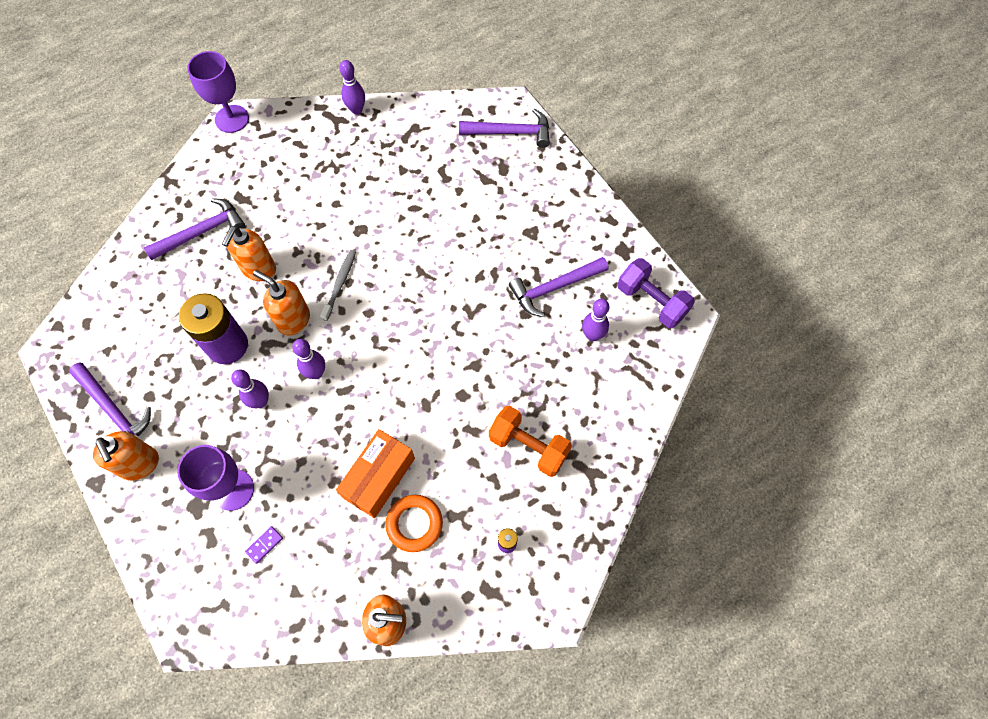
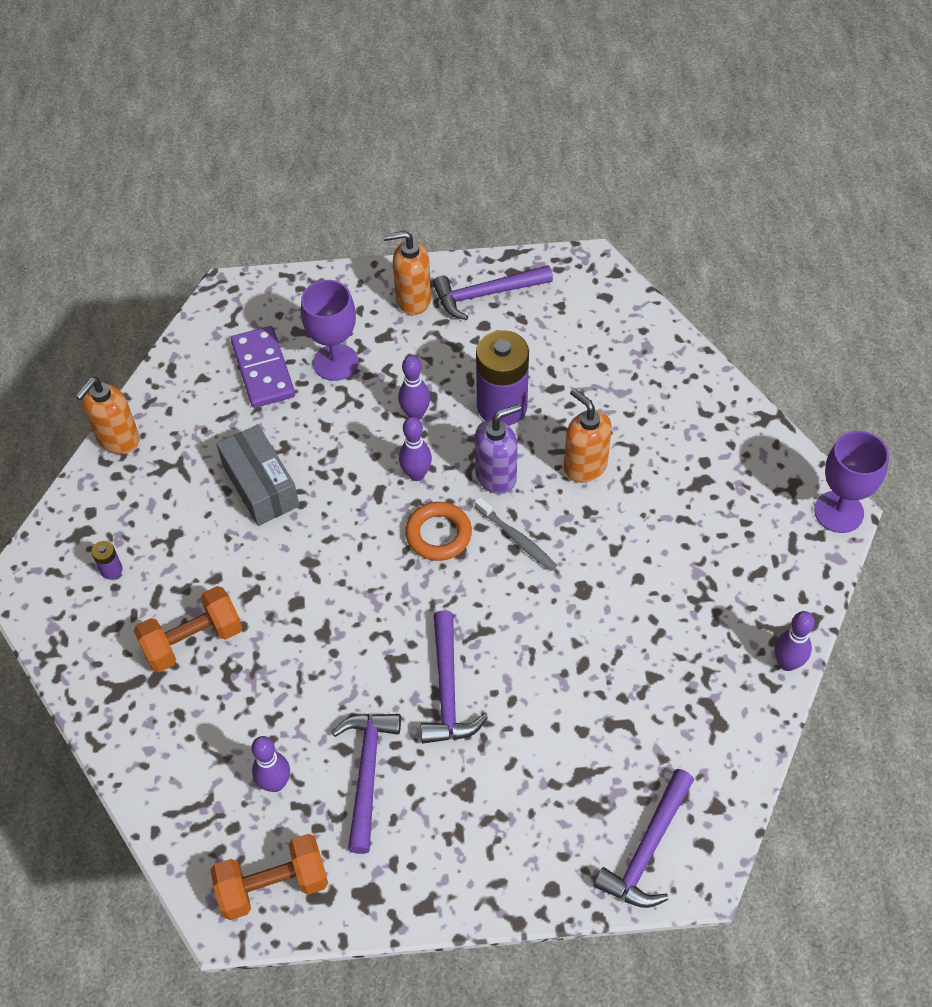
camera: 120 degrees right, 10 degrees down
(202, 232) = (670, 428): purple hammer -> purple hammer (447, 690)
(264, 545) = (263, 369): purple domino -> purple domino, size x2.38
(293, 320) = (496, 476): orange soap dispenser -> purple soap dispenser
(379, 478) = (260, 486): orange box -> grey box
(414, 524) = (192, 497): orange ring -> orange ring (438, 534)
(651, 301) = (273, 885): purple dumbbell -> orange dumbbell

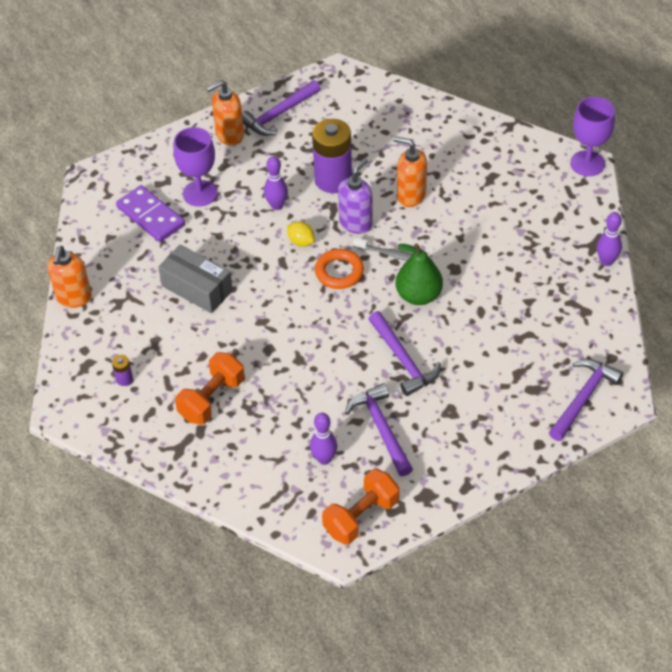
camera: 25 degrees left, 5 degrees down
(416, 474) = (301, 241): purple bowling pin -> yellow lemon
(517, 608) = (418, 295): none -> green pear
(647, 849) = (583, 398): purple hammer -> purple hammer turned 150 degrees counterclockwise

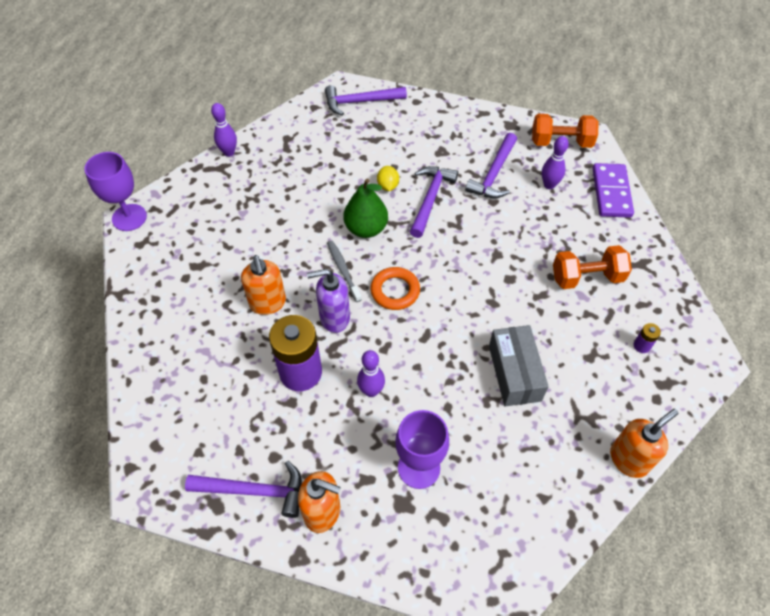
camera: 135 degrees left, 5 degrees up
(151, 216) = (485, 485): purple domino -> purple domino (611, 192)
(301, 241) = (392, 340): yellow lemon -> yellow lemon (388, 186)

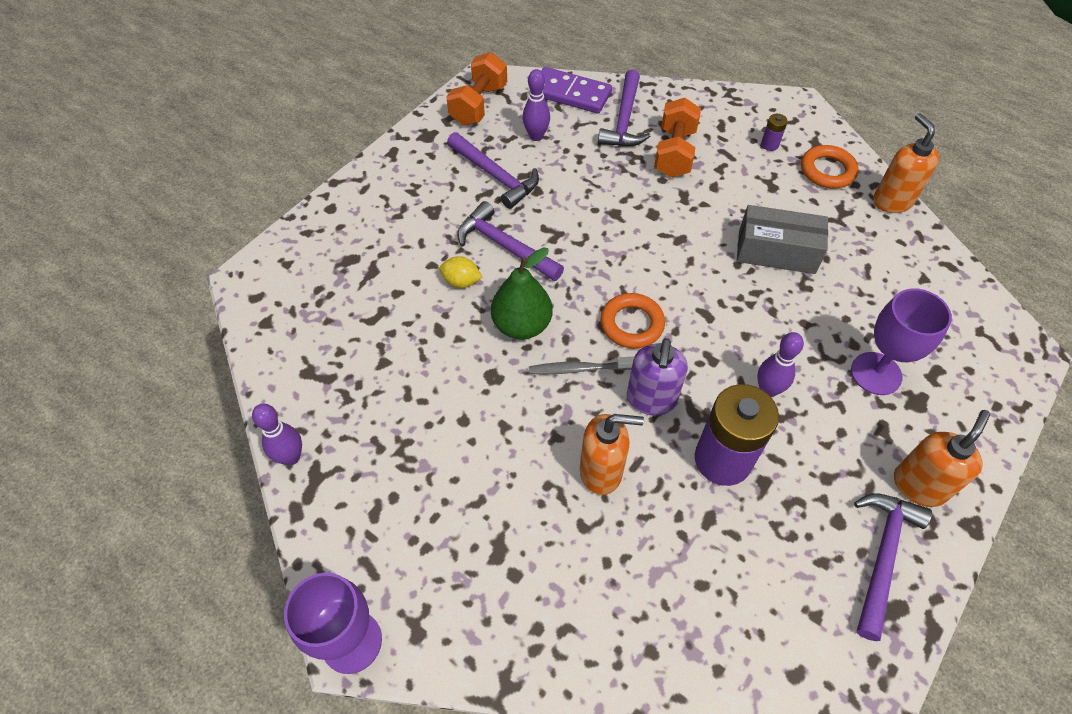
camera: 70 degrees left, 0 degrees up
(360, 102) = (291, 267): purple hammer -> purple hammer (624, 120)
(636, 398) = (827, 171): none -> orange ring

